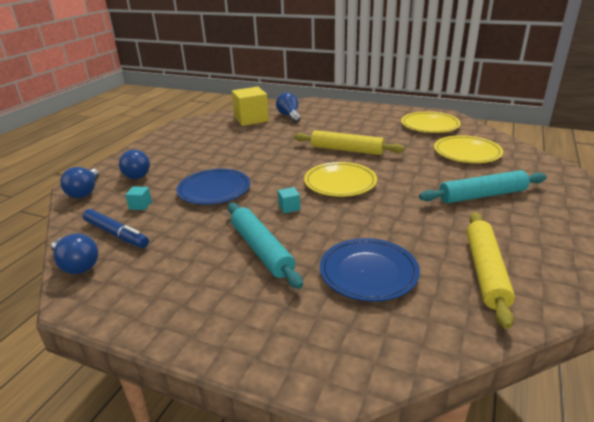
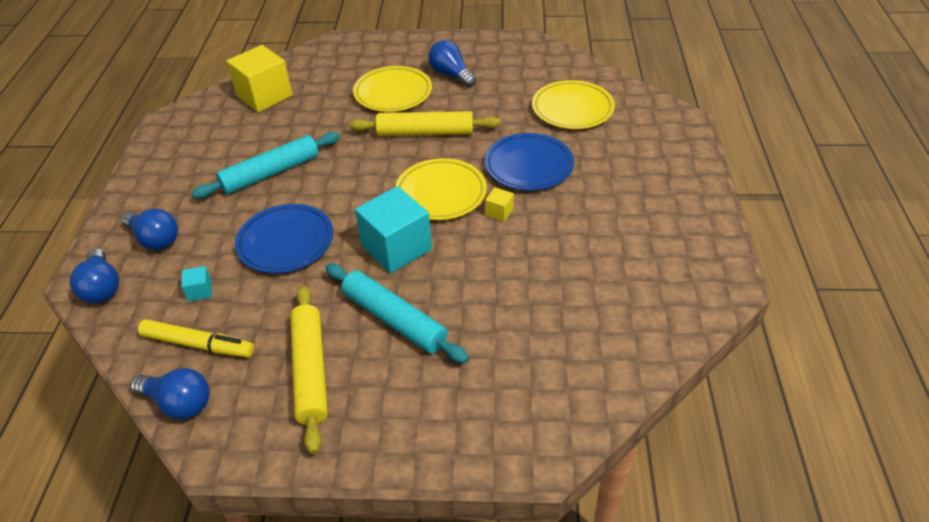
camera: 20 degrees left, 15 degrees up
(116, 234) = (198, 344): blue marker -> yellow marker
(289, 116) = (318, 80): blue light bulb -> blue light bulb (451, 75)
(289, 207) = (396, 248): turquoise cube -> turquoise cube, size x2.34
(368, 273) = (524, 319): blue plate -> blue plate (529, 166)
(380, 201) = (499, 212): none -> yellow cube
(429, 125) = (513, 66): yellow plate -> yellow plate (393, 93)
(482, 195) = (608, 177): turquoise rolling pin -> turquoise rolling pin (270, 173)
(486, 271) = (639, 285): yellow rolling pin -> yellow rolling pin (311, 371)

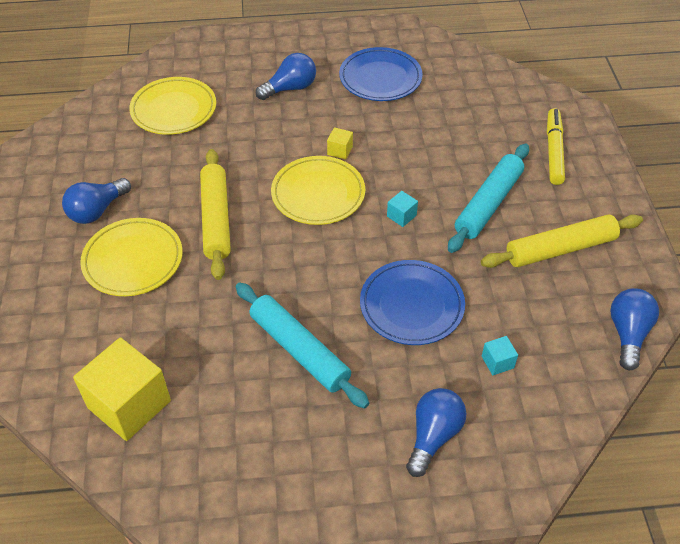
camera: 100 degrees left, 5 degrees up
(102, 287) = (519, 462): blue light bulb -> blue light bulb (290, 88)
(198, 344) = (562, 341): yellow marker -> yellow marker (554, 151)
(396, 248) = (401, 216): turquoise cube -> turquoise cube, size x0.43
(529, 166) = (270, 135): blue plate -> blue plate (380, 78)

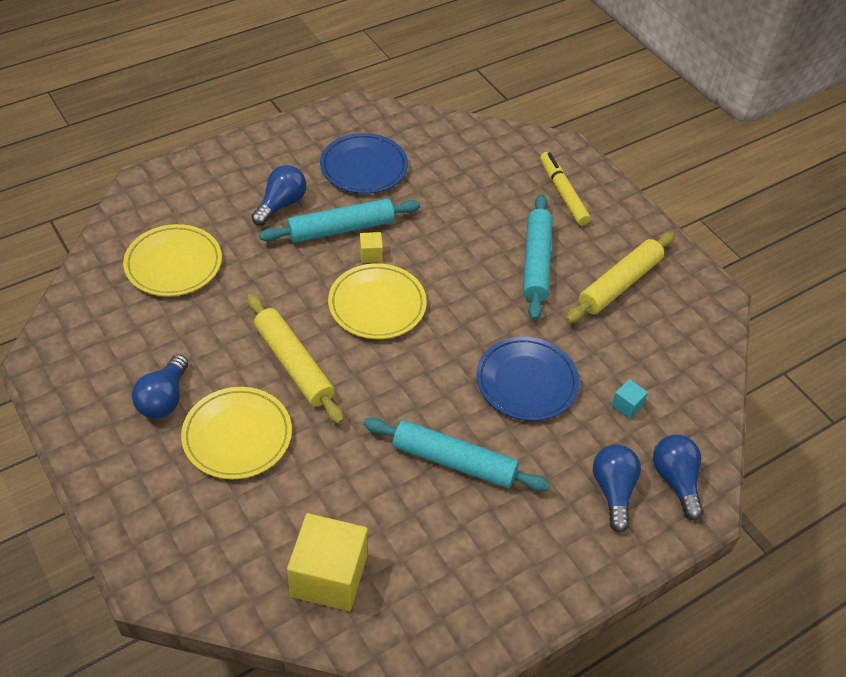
camera: 30 degrees left, 0 degrees up
(328, 122) = (341, 229): none -> turquoise rolling pin
(401, 216) = (467, 300): turquoise cube -> none
(628, 334) = (713, 341): blue light bulb -> blue light bulb (675, 481)

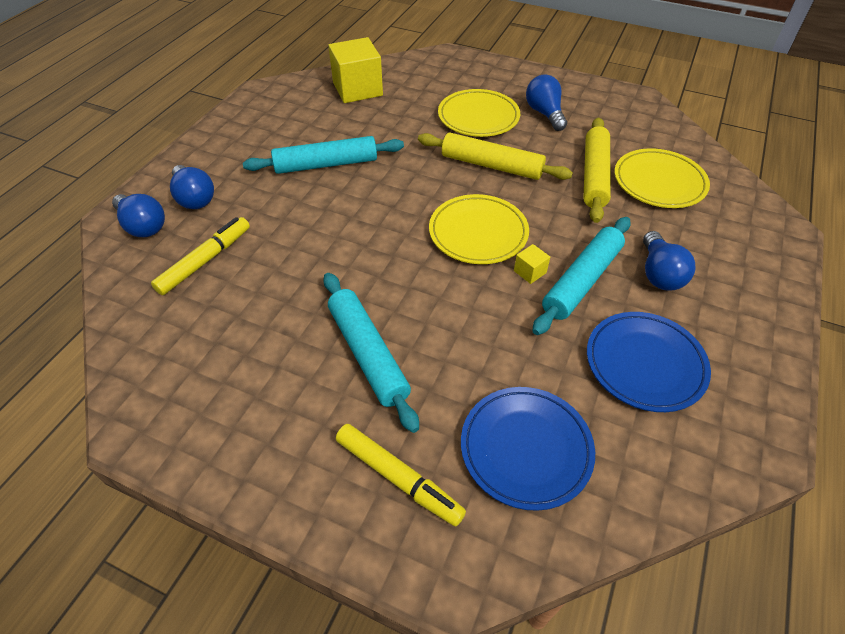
camera: 150 degrees right, 0 degrees up
(526, 382) = (305, 237): blue plate -> blue plate (526, 449)
(619, 284) = (261, 380): yellow rolling pin -> yellow rolling pin (594, 175)
(627, 405) = (205, 261): turquoise cube -> yellow marker

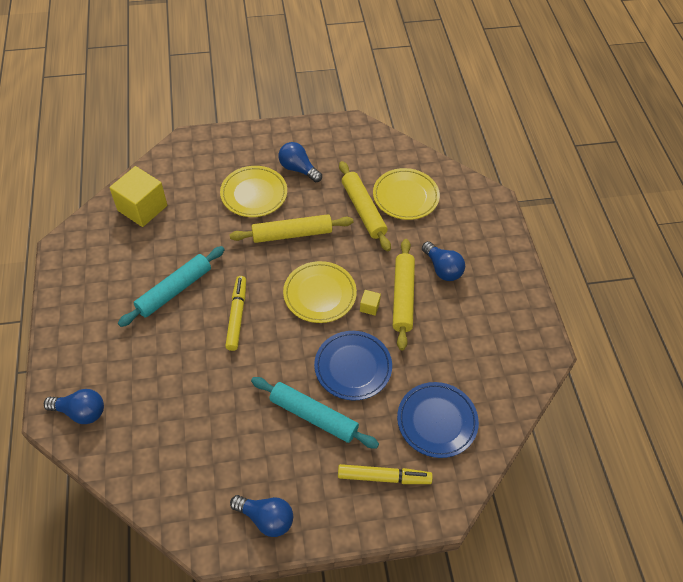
camera: 35 degrees left, 5 degrees up
(194, 198) = (99, 369): blue light bulb -> blue light bulb (266, 518)
(205, 261) = (154, 413): yellow marker -> yellow marker (237, 316)
(582, 281) = (403, 297): turquoise rolling pin -> yellow rolling pin
(645, 364) = (467, 335): blue plate -> blue plate (353, 367)

